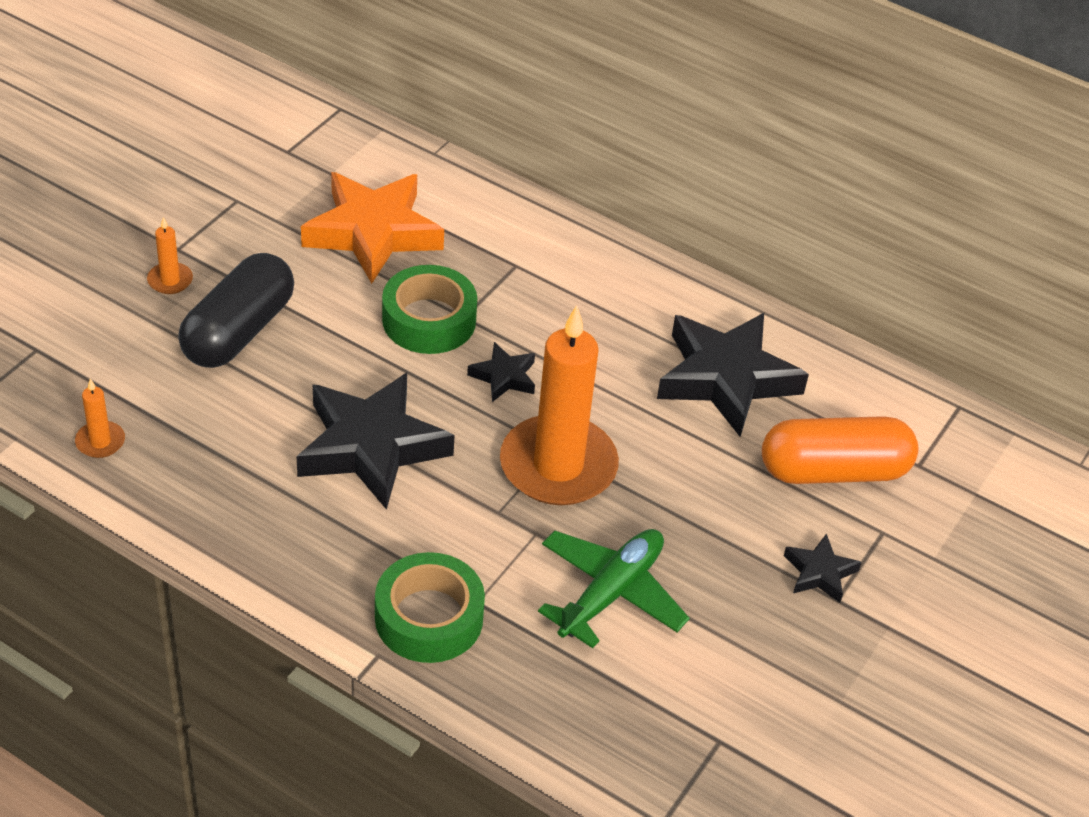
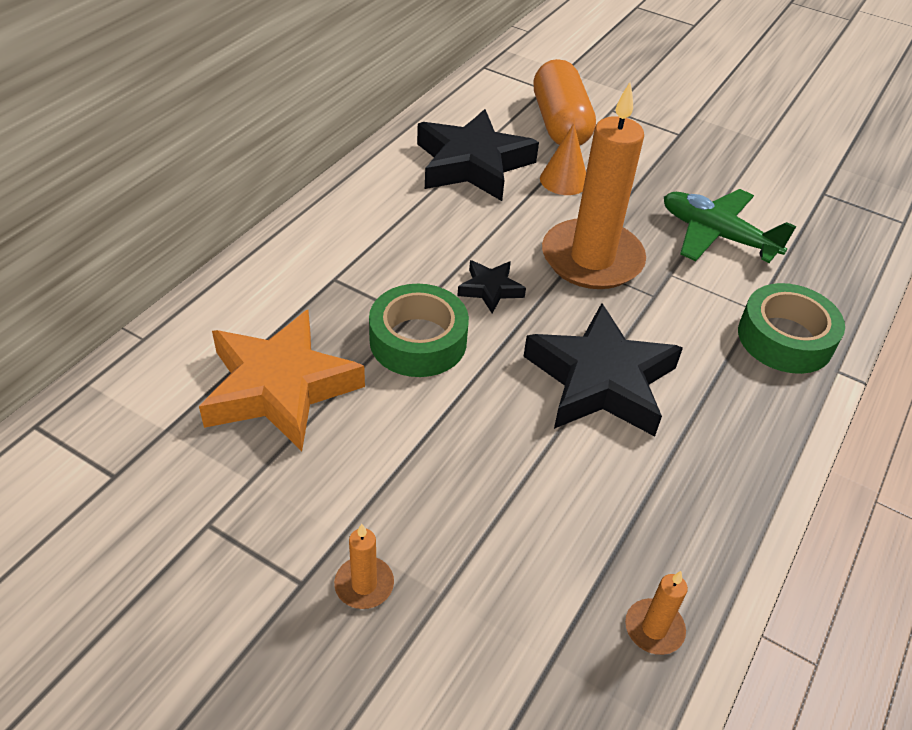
camera: 90 degrees left, 0 degrees up
(239, 331) = (450, 502): black capsule -> none
(706, 459) = (564, 180): none -> orange cone
(819, 573) = (659, 139): black star -> none

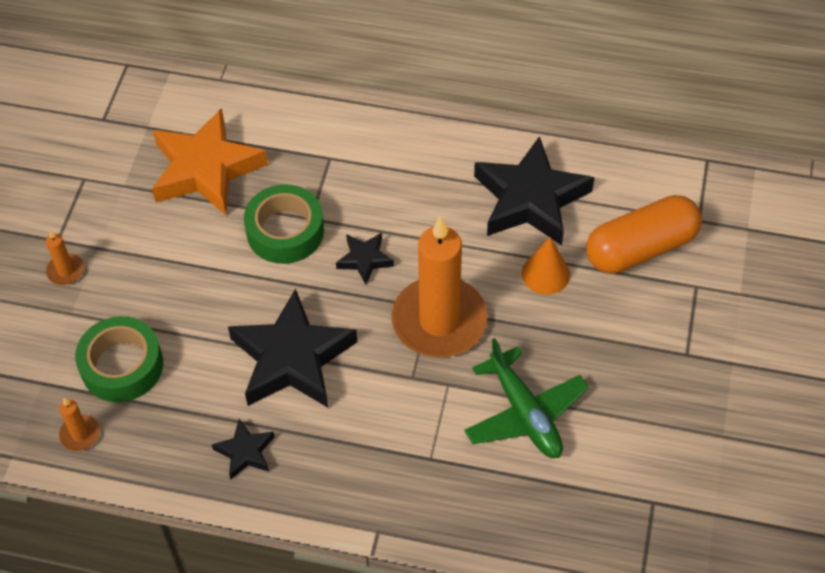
camera: 75 degrees right, 10 degrees up
(717, 236) = (524, 413): green plane -> green plane turned 135 degrees clockwise
(719, 454) = (245, 452): none -> black star
(785, 338) = (401, 486): green tape -> green tape (122, 365)

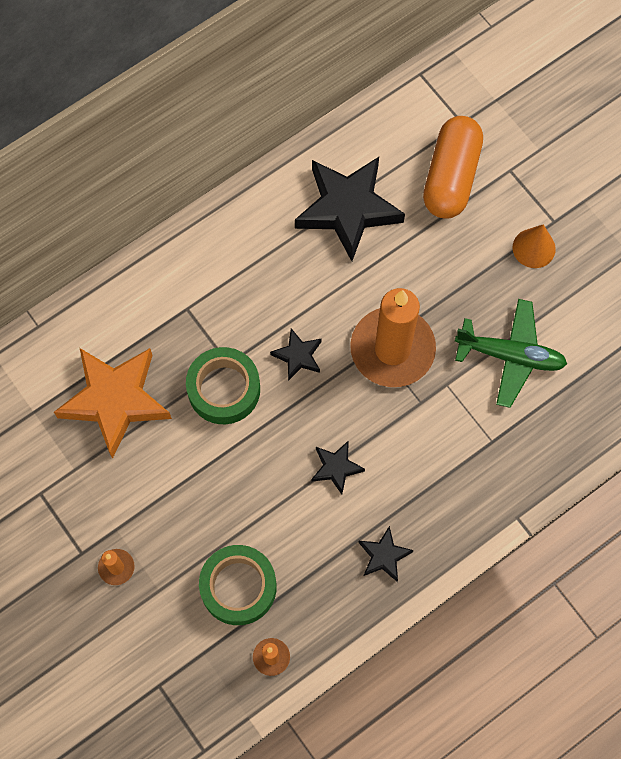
camera: 50 degrees left, 15 degrees up
(292, 358) = (336, 468): black star -> black star, size x0.47
(545, 274) = (416, 252): orange cone -> orange cone (534, 248)

